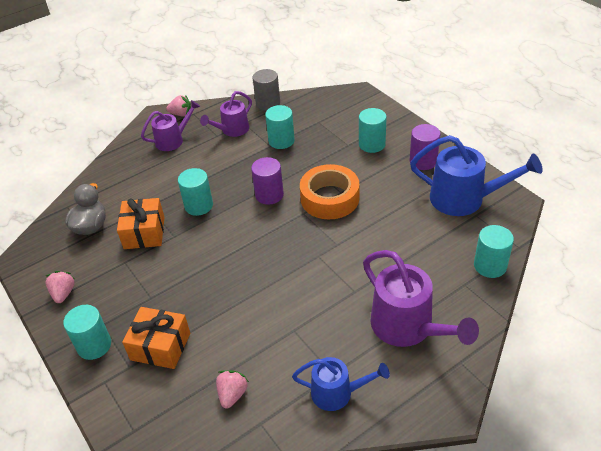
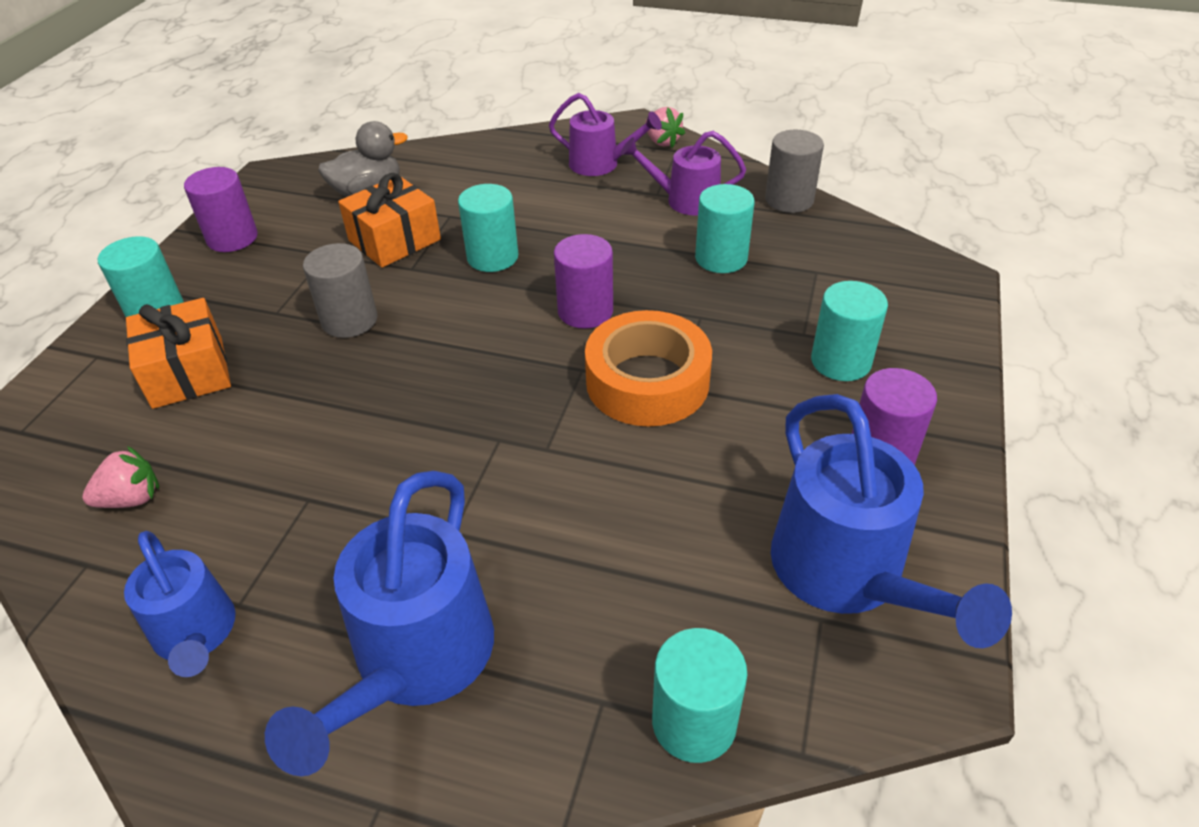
camera: 50 degrees right, 0 degrees up
(63, 293) = (232, 238): pink strawberry -> purple cylinder
(188, 272) = (349, 320): none -> grey cylinder
(408, 328) = (415, 662): purple watering can -> blue watering can

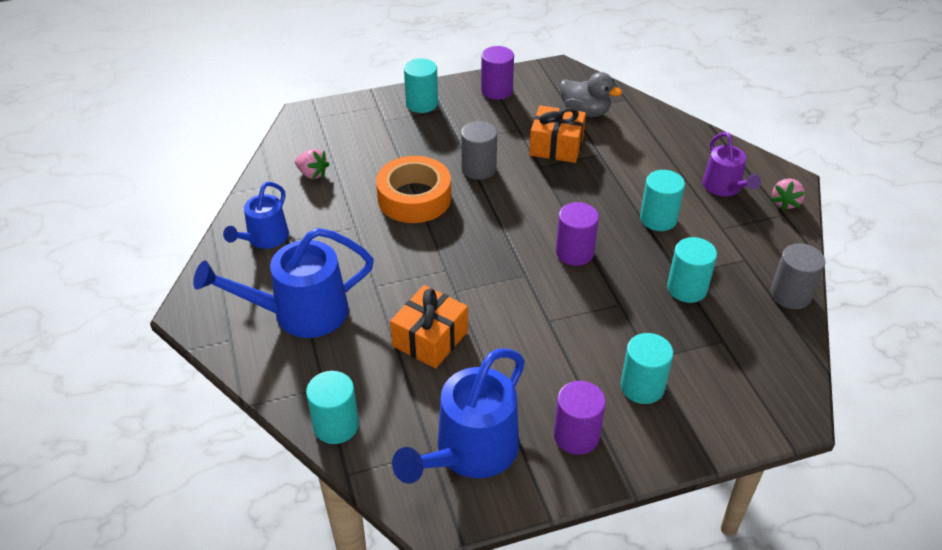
camera: 55 degrees right, 0 degrees up
(188, 372) = (394, 140): orange gift -> orange gift (430, 339)
(492, 257) = (582, 191): turquoise cylinder -> turquoise cylinder (658, 219)
(647, 381) = (541, 306): orange tape -> orange tape (414, 198)
(685, 200) = (730, 244): purple watering can -> none

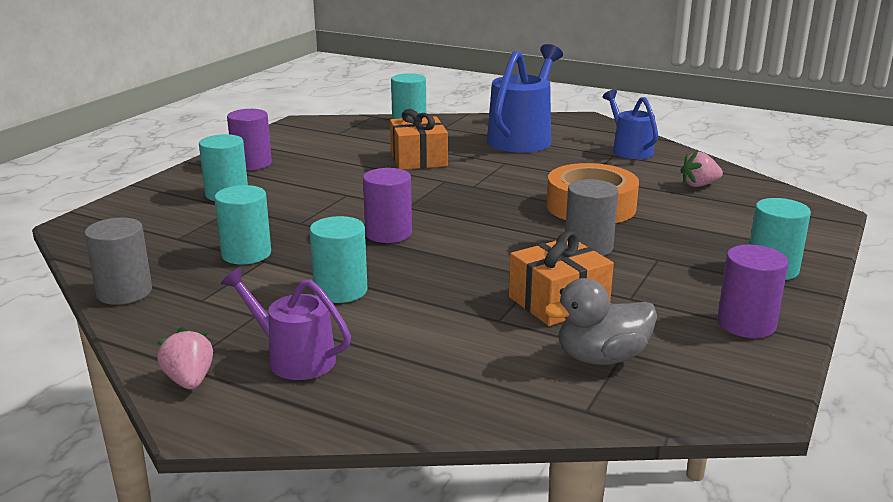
camera: 135 degrees right, 20 degrees down
(469, 453) = (314, 139): blue watering can -> none

